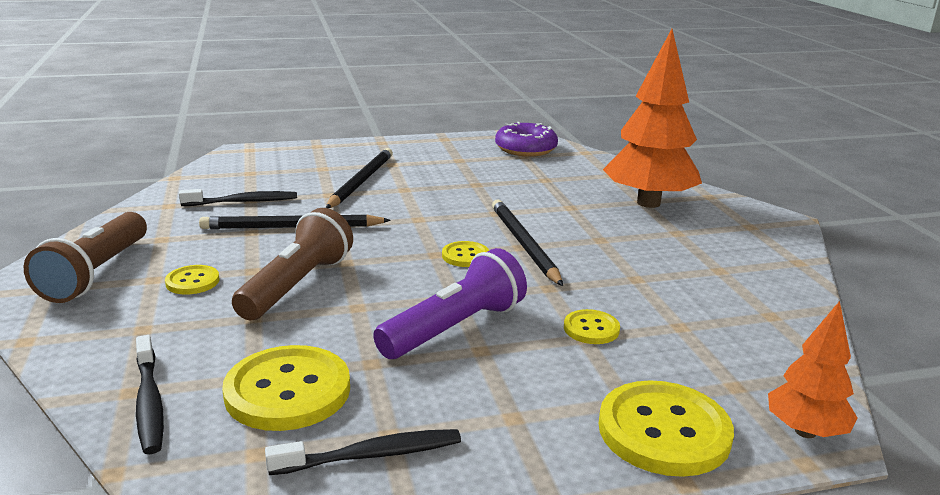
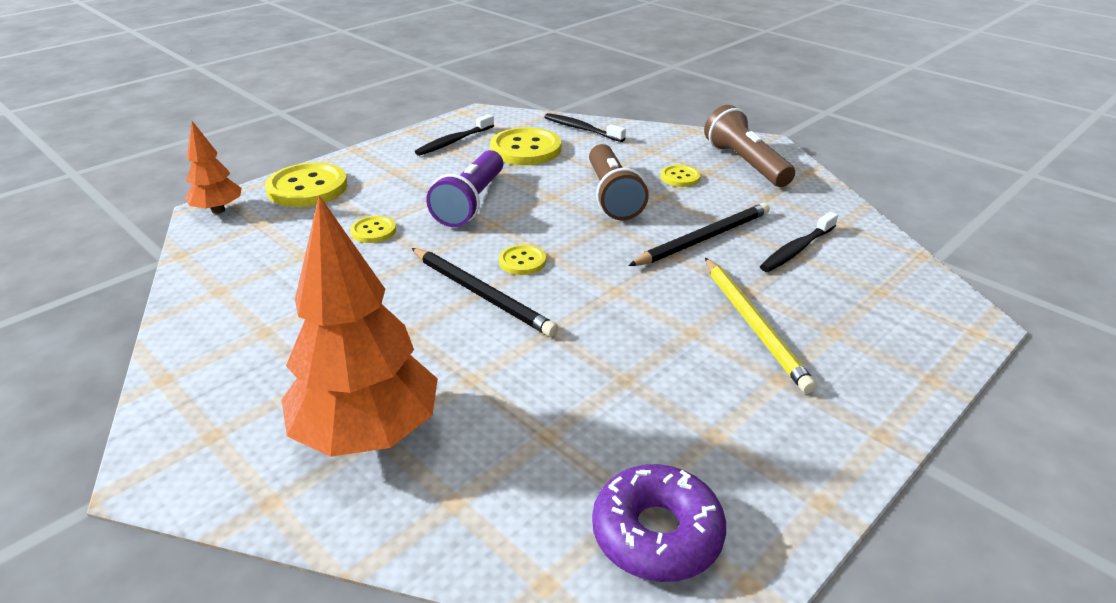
camera: 150 degrees right, 10 degrees up
(361, 181) = (753, 325): black pencil -> yellow pencil

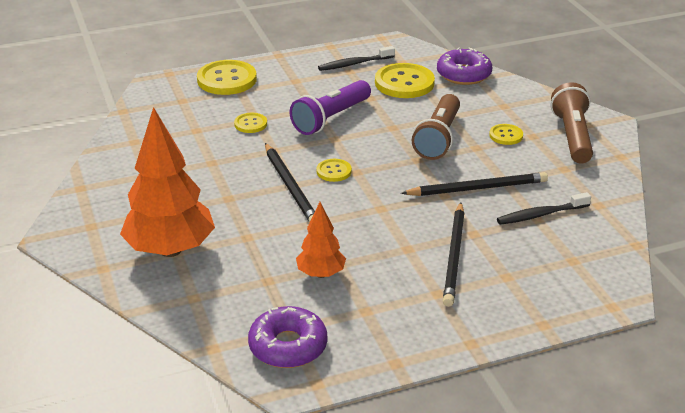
camera: 25 degrees right, 0 degrees up
(218, 210) = (161, 84): orange tree -> orange tree (320, 274)
(581, 129) = (463, 74): black toothbrush -> purple donut
(753, 325) = (454, 256): yellow pencil -> black pencil

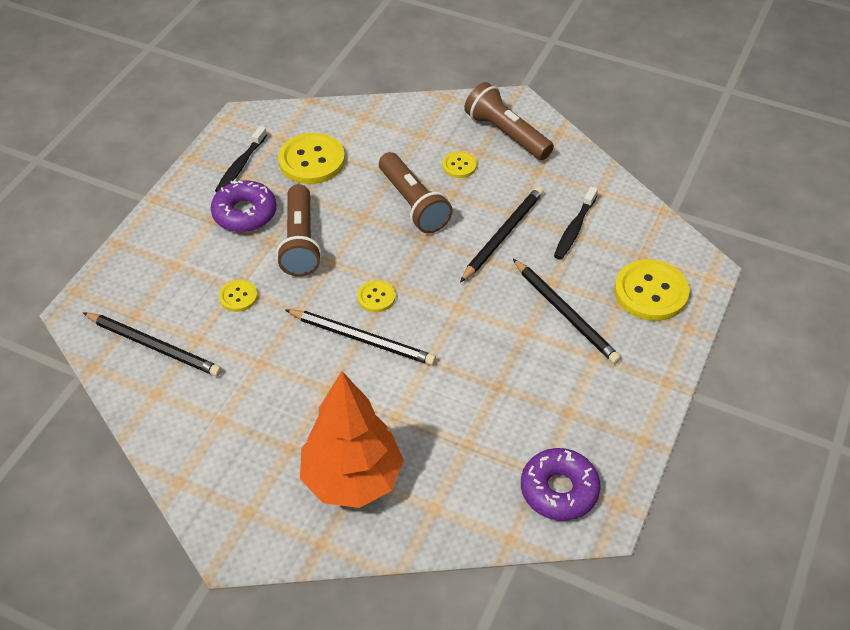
camera: 45 degrees left, 15 degrees up
(168, 120) = (154, 346): none -> black pencil
(227, 80) = (145, 261): yellow button -> yellow button (650, 292)
(320, 274) = (496, 406): orange tree -> none
(331, 118) = (300, 242): purple flashlight -> brown flashlight
(463, 74) = (348, 119): purple donut -> purple donut (244, 213)

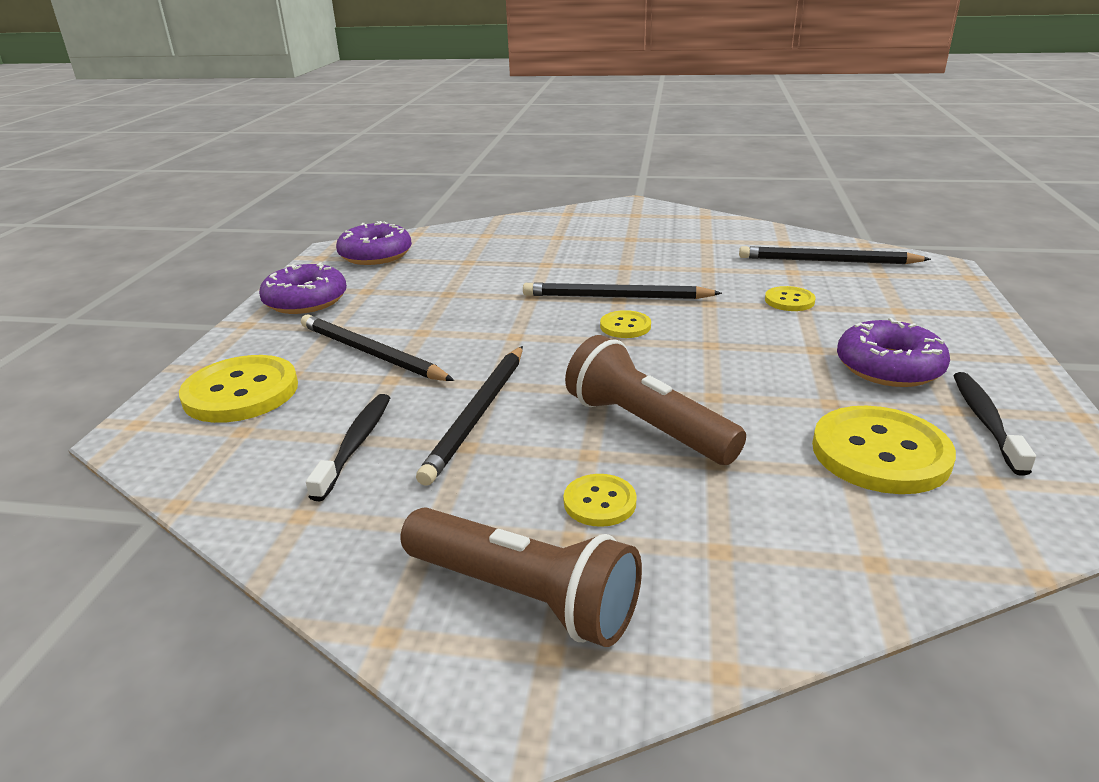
camera: 165 degrees right, 20 degrees down
(300, 242) = (773, 354): brown flashlight -> none
(352, 479) = (564, 235): orange tree -> none
(622, 408) = (306, 301): none -> purple donut

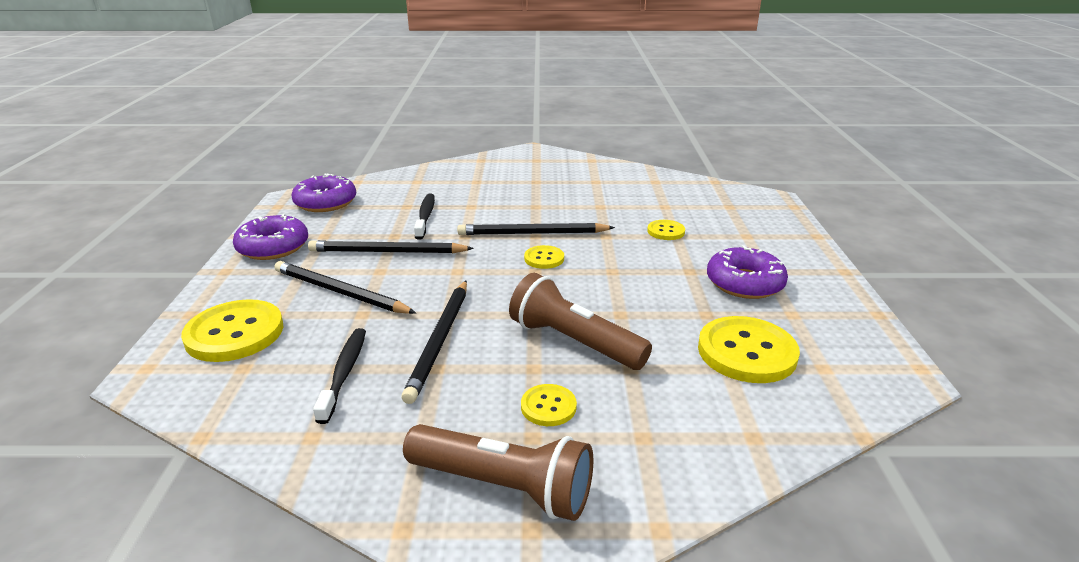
camera: 10 degrees left, 0 degrees up
(827, 261) = (689, 196): black pencil -> black pencil (387, 252)
(985, 421) = (816, 322): black toothbrush -> black toothbrush (425, 216)

